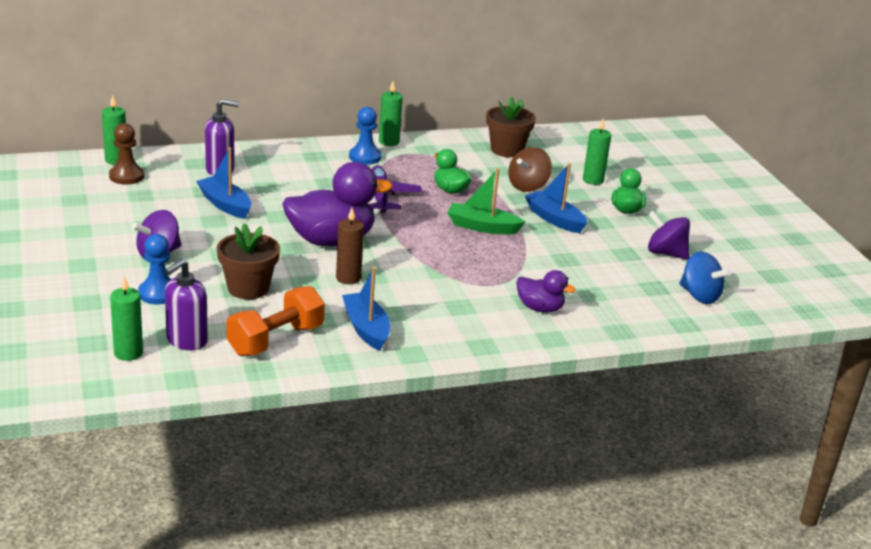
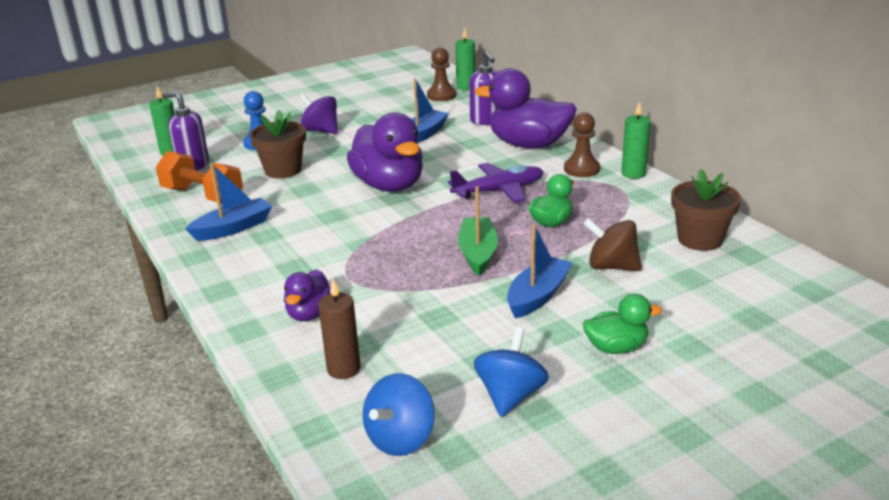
camera: 80 degrees right, 0 degrees up
(296, 165) = (528, 145): none -> purple duck
(348, 278) = (322, 205): brown candle -> brown candle (343, 369)
(365, 157) = (581, 169): blue pawn -> brown pawn
(593, 180) = (682, 311): green candle -> none
(665, 253) = (510, 395): purple spinning top -> blue spinning top

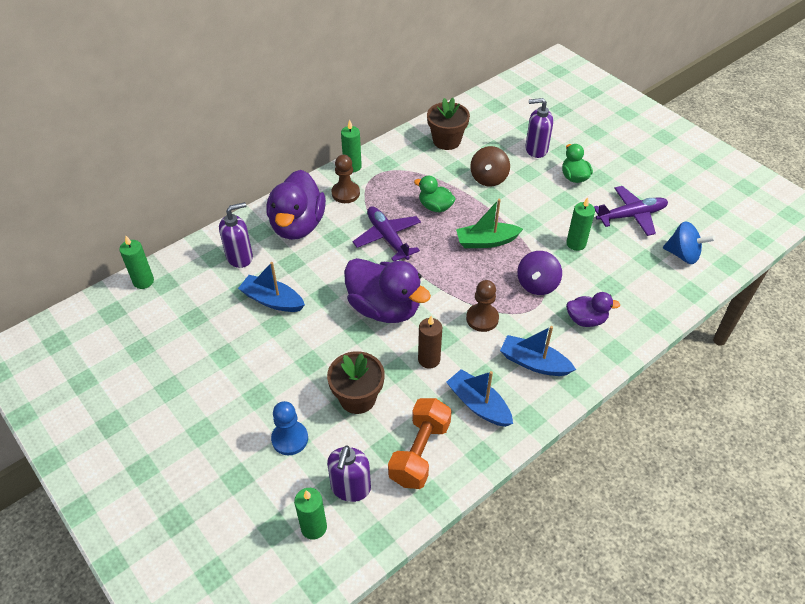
camera: 100 degrees left, 20 degrees up
(321, 131) = (258, 388): purple spinning top -> purple spinning top (537, 284)
(343, 369) = (636, 289): brown candle -> brown candle (429, 359)
(389, 185) = (384, 308): purple duck -> purple duck turned 75 degrees clockwise
(441, 96) = (166, 299): brown pawn -> brown pawn (482, 318)
(456, 326) = (576, 243): none -> green candle
(510, 395) = (631, 216): blue spinning top -> purple plane
(537, 296) = (531, 209): blue boat -> blue boat (534, 363)
(690, 317) = (536, 149): none -> purple soap dispenser

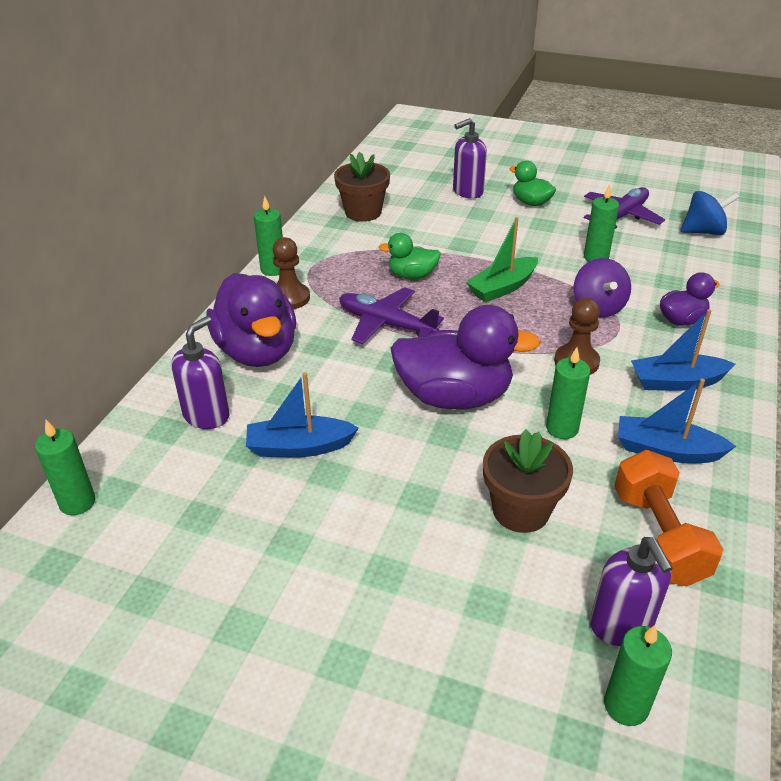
camera: 30 degrees left, 10 degrees down
(290, 439) = (481, 605): blue pawn -> none
(429, 359) = (562, 428): brown candle -> green candle
(488, 178) = (444, 231): brown spinning top -> none

